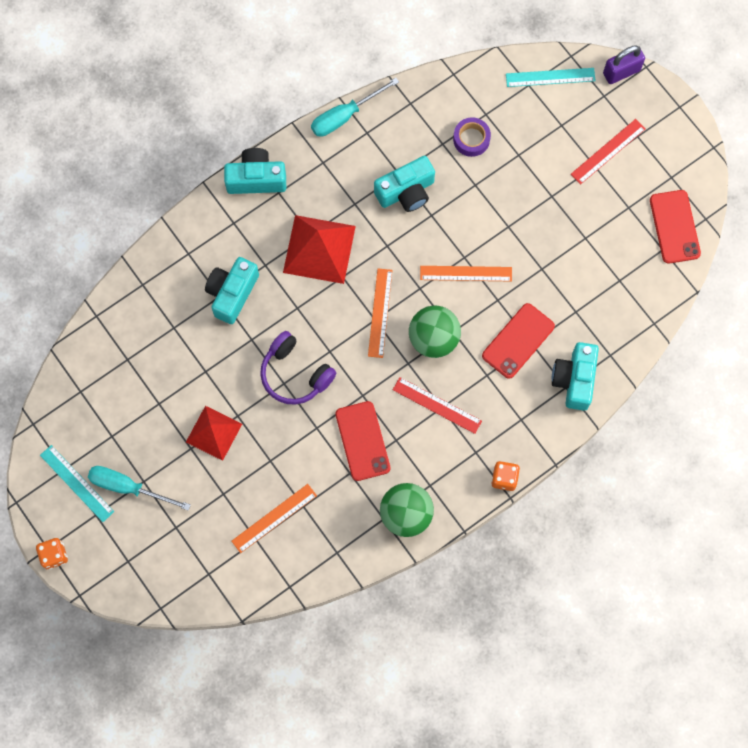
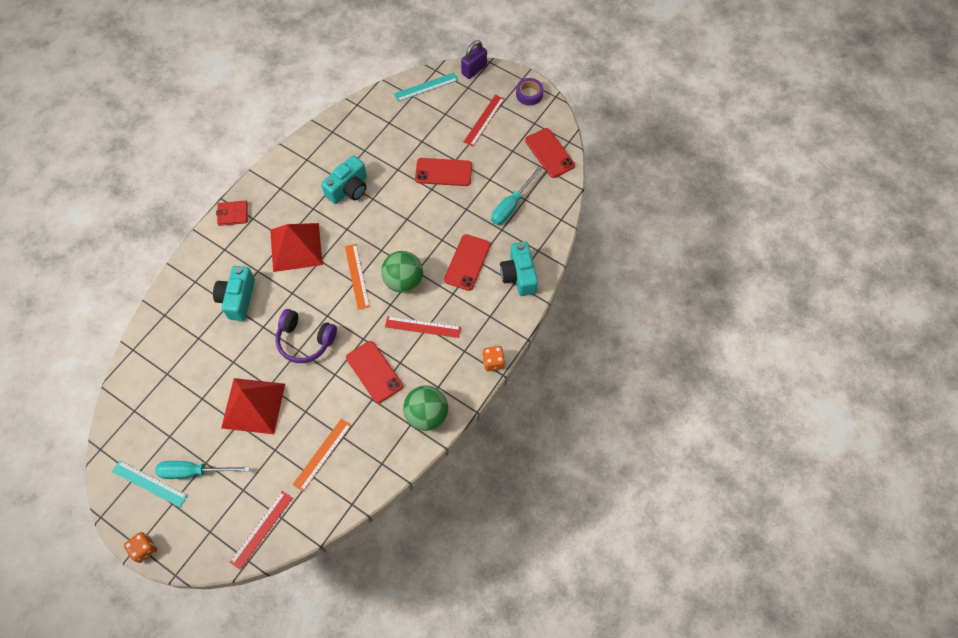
camera: 20 degrees left, 10 degrees down
(183, 579) = (261, 529): none -> red ruler
(214, 433) = (253, 405): red pyramid -> red pyramid, size x1.52
(256, 179) = (233, 214): turquoise camera -> red wallet
(345, 116) = (286, 153): turquoise screwdriver -> turquoise screwdriver (511, 205)
(466, 273) = (412, 229): orange ruler -> none
(471, 139) = (384, 141): purple tape -> purple tape (529, 94)
(531, 208) = (443, 172): none -> red phone

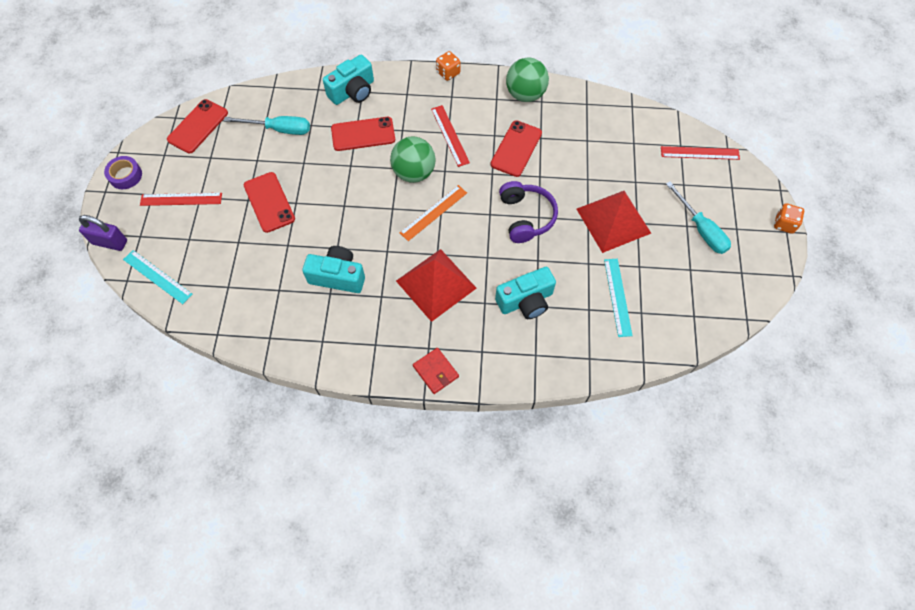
camera: 120 degrees left, 0 degrees up
(149, 483) = (737, 257): turquoise ruler -> turquoise ruler (617, 297)
(322, 454) = (612, 146): orange ruler -> none

